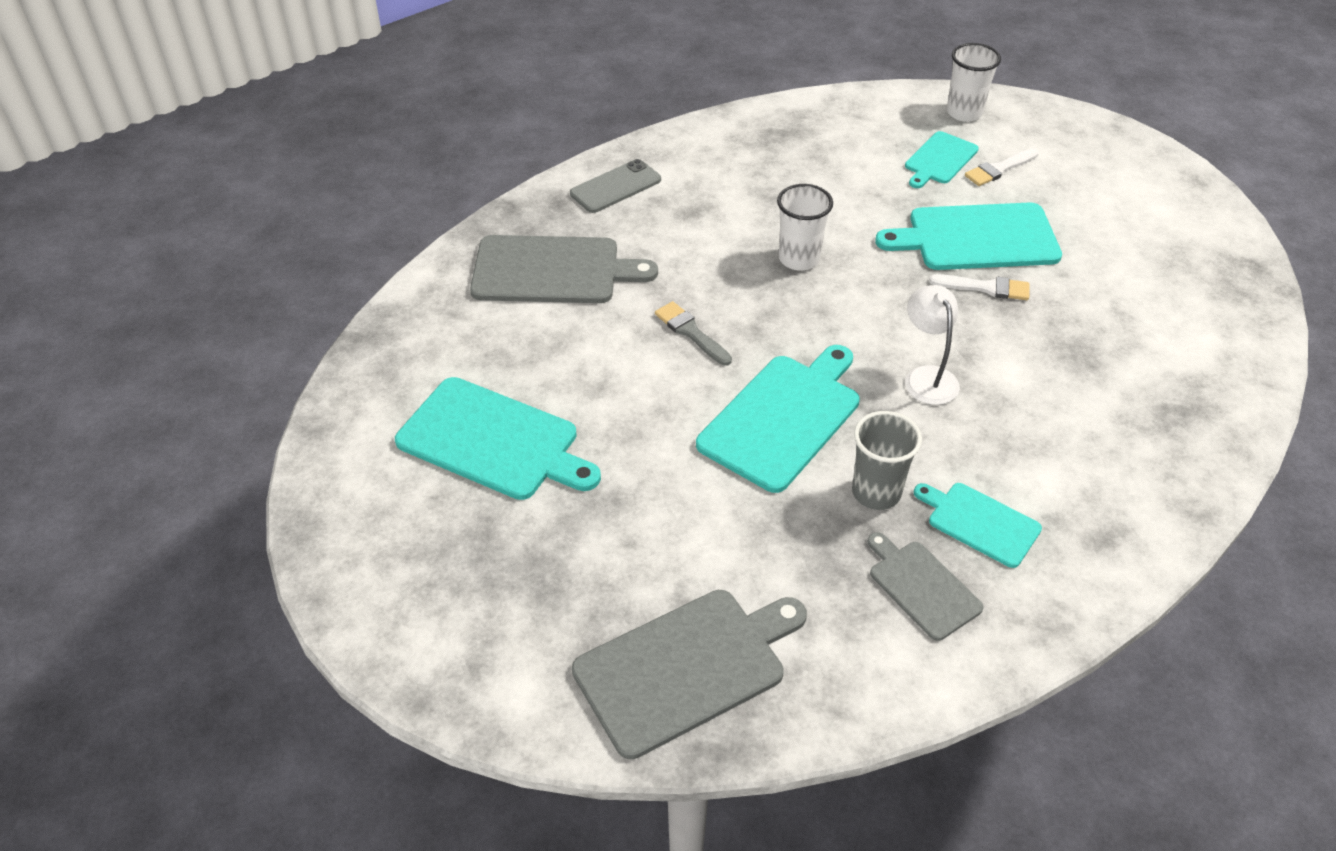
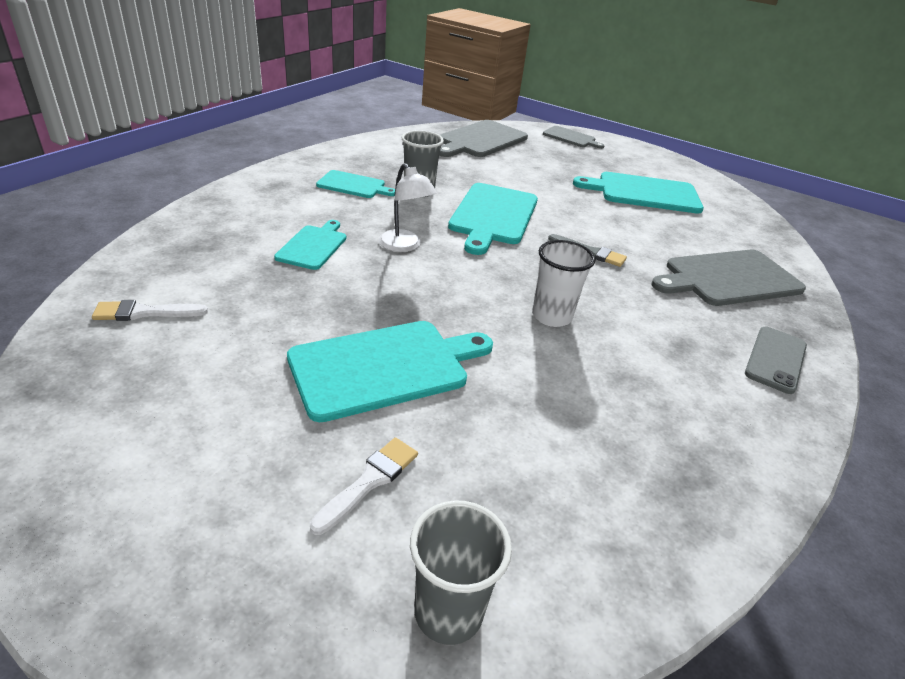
camera: 155 degrees right, 10 degrees down
(922, 587) = (382, 164): grey cutting board -> grey cutting board (571, 137)
(939, 160) = (458, 480): turquoise cutting board -> turquoise cutting board (313, 246)
(964, 112) = (448, 612): white cup -> grey cup
(985, 288) = (367, 316): white brush -> white brush (144, 312)

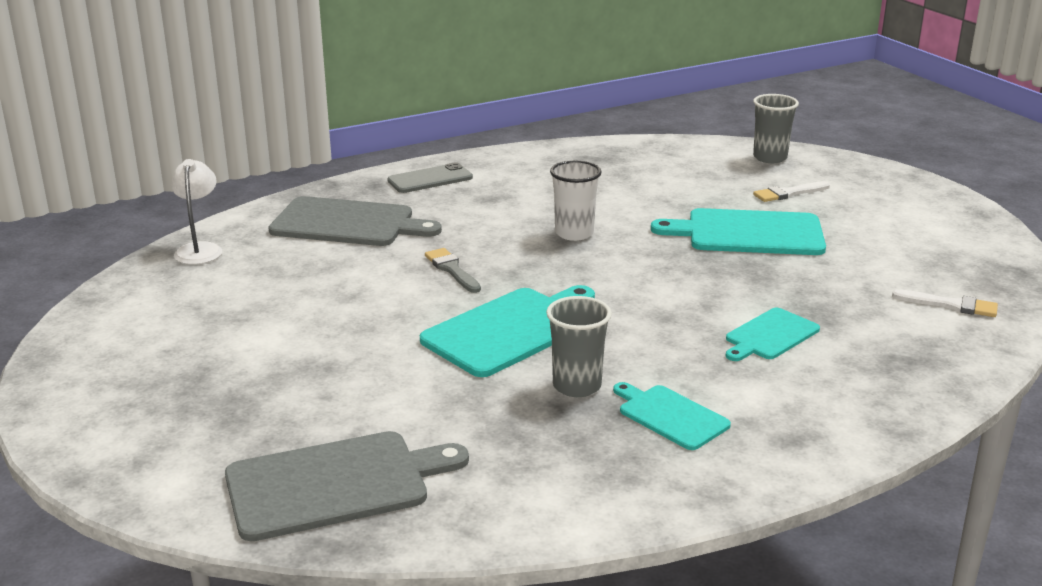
camera: 145 degrees left, 10 degrees down
(404, 246) = (661, 316): white lamp -> white lamp (200, 249)
(571, 137) = (133, 456): grey cutting board -> none
(644, 193) = (238, 320): turquoise cutting board -> none

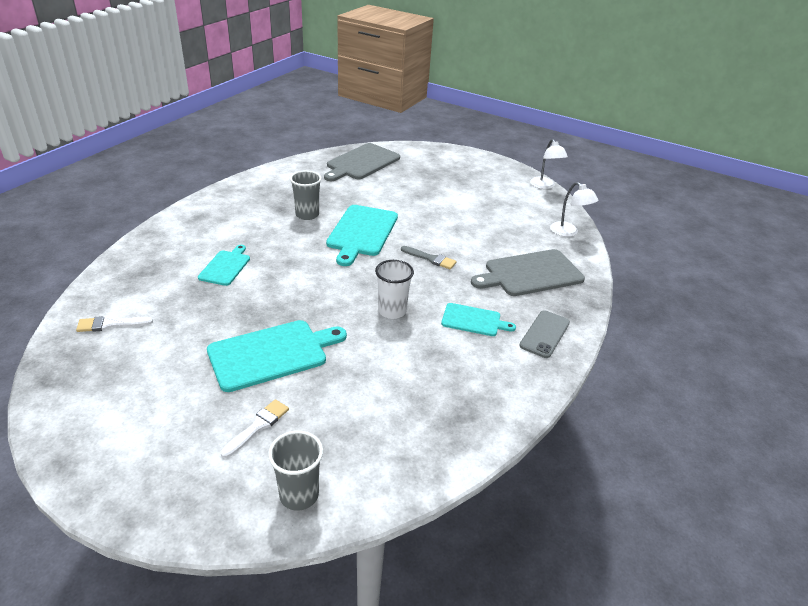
camera: 145 degrees right, 10 degrees up
(74, 321) = (544, 186): none -> white lamp
(670, 416) = (257, 213): turquoise cutting board -> turquoise cutting board (473, 320)

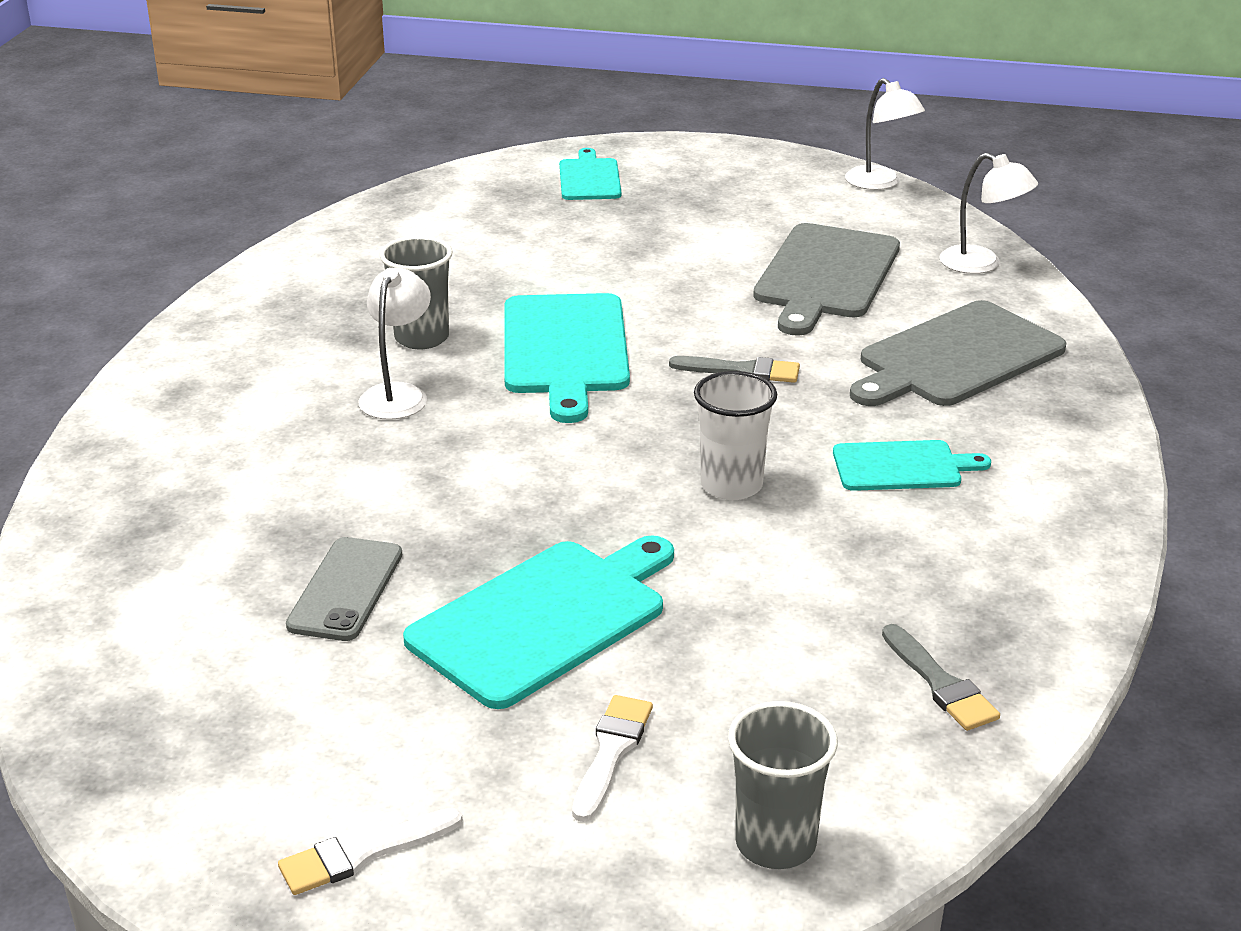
camera: 15 degrees left, 5 degrees down
(110, 324) = (152, 645): white brush -> white brush (362, 854)
(225, 267) = (319, 478): turquoise cutting board -> turquoise cutting board (589, 178)
(281, 237) = (398, 394): none -> white lamp
(361, 163) = (465, 208): grey cutting board -> grey cutting board (826, 275)
(425, 434) = (940, 683): none -> grey brush
(544, 334) = (1050, 460): grey phone -> grey phone (346, 590)

